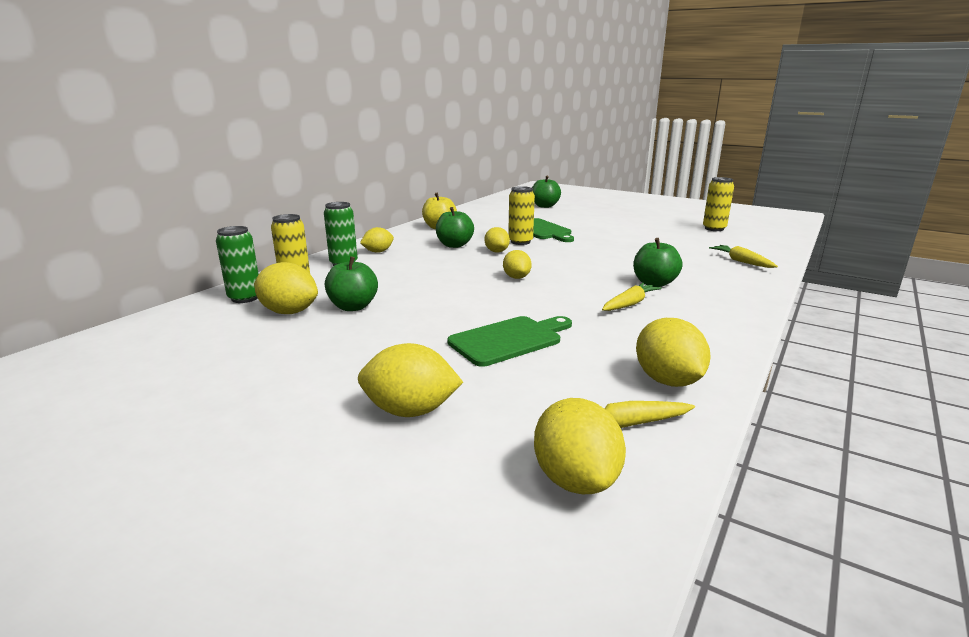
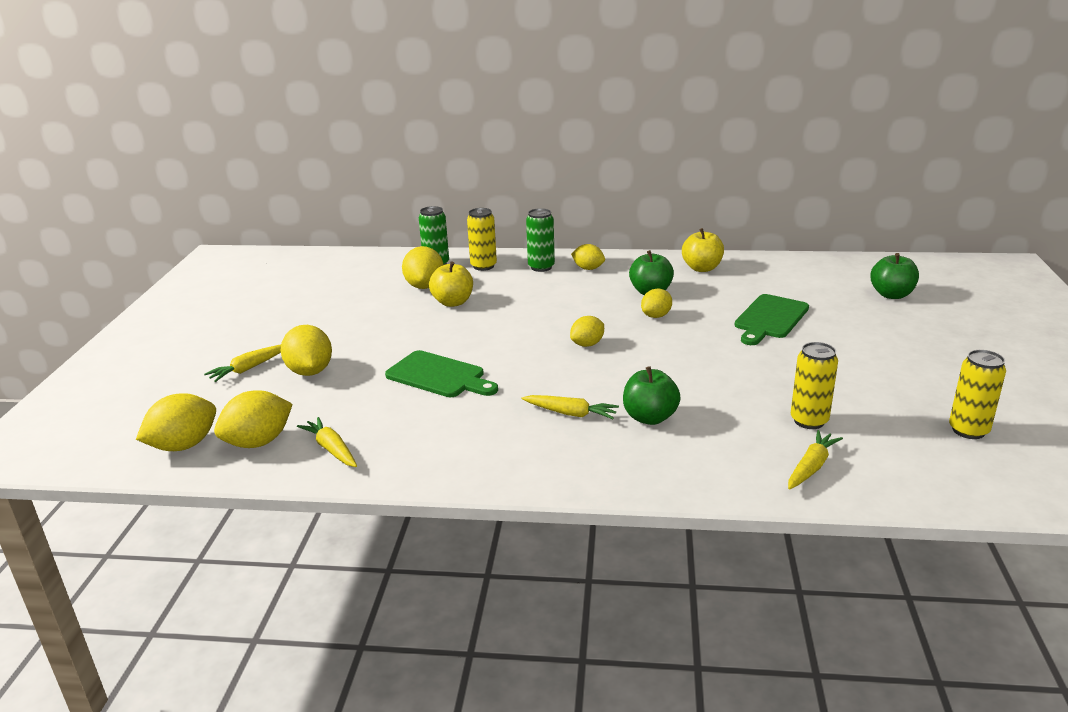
camera: 65 degrees right, 5 degrees up
(338, 460) = (249, 368): none -> yellow carrot
(353, 307) = (453, 302): green apple -> yellow apple
(520, 242) = (706, 319): yellow can -> yellow can (809, 421)
(667, 381) = (411, 456): yellow lemon -> yellow lemon (184, 445)

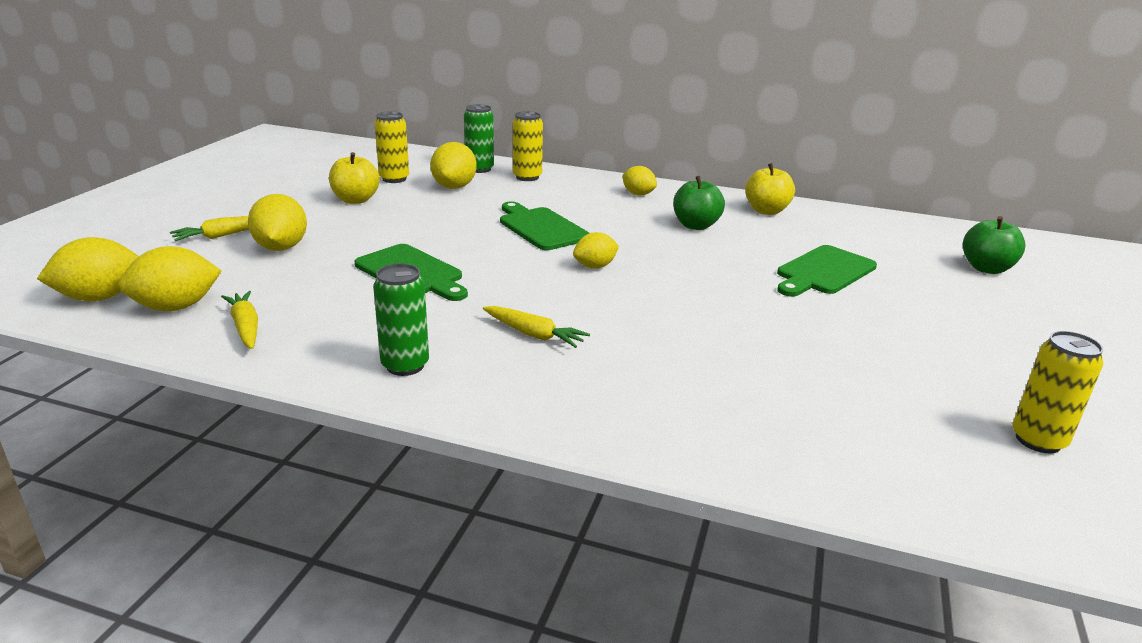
camera: 10 degrees right, 0 degrees up
(453, 302) = (473, 205): yellow apple -> yellow apple (355, 200)
(523, 315) = (541, 227): none -> green cutting board
(541, 267) = (588, 186): green can -> green can (405, 365)
(650, 417) = (624, 354): green apple -> none
(656, 316) = (689, 250): yellow lemon -> none
(809, 421) = (823, 392): yellow can -> yellow can (394, 179)
(811, 467) = (802, 448): yellow carrot -> none

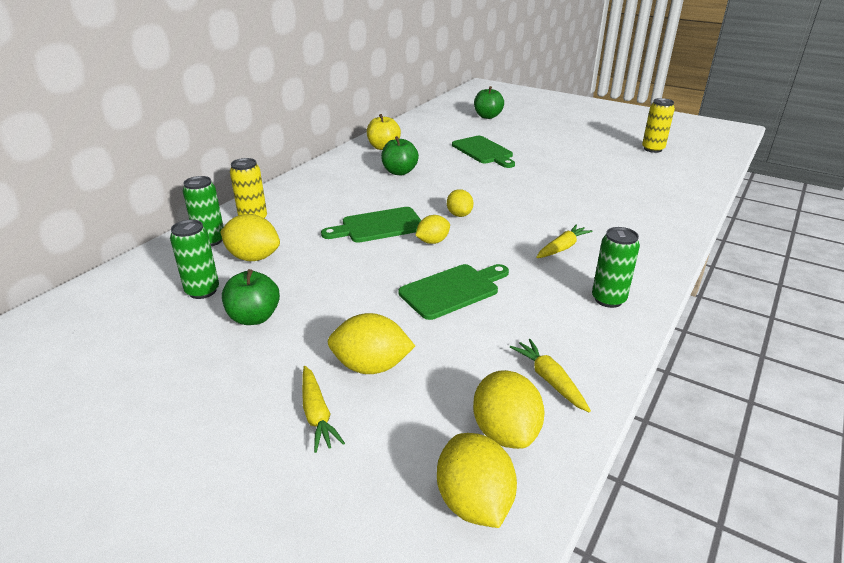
camera: 75 degrees left, 5 degrees up
(245, 327) = (550, 380): yellow carrot -> yellow carrot turned 75 degrees clockwise
(355, 200) = (254, 317): yellow apple -> green apple
(394, 179) = (202, 291): yellow can -> green can
(638, 194) = (327, 181): yellow lemon -> yellow lemon (432, 241)

